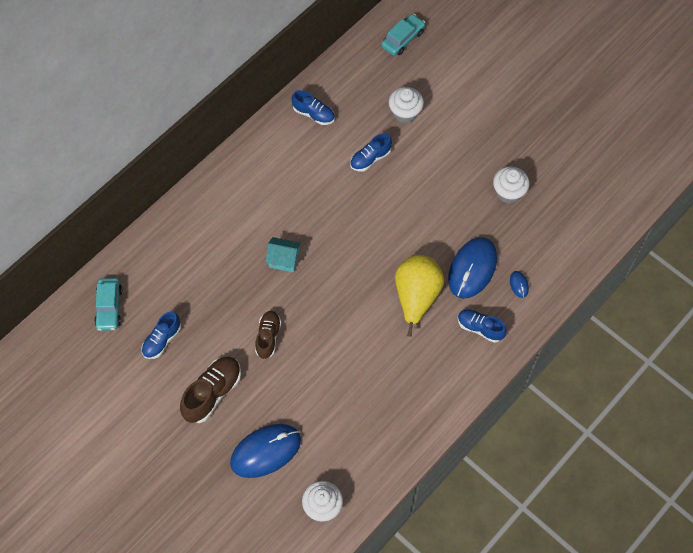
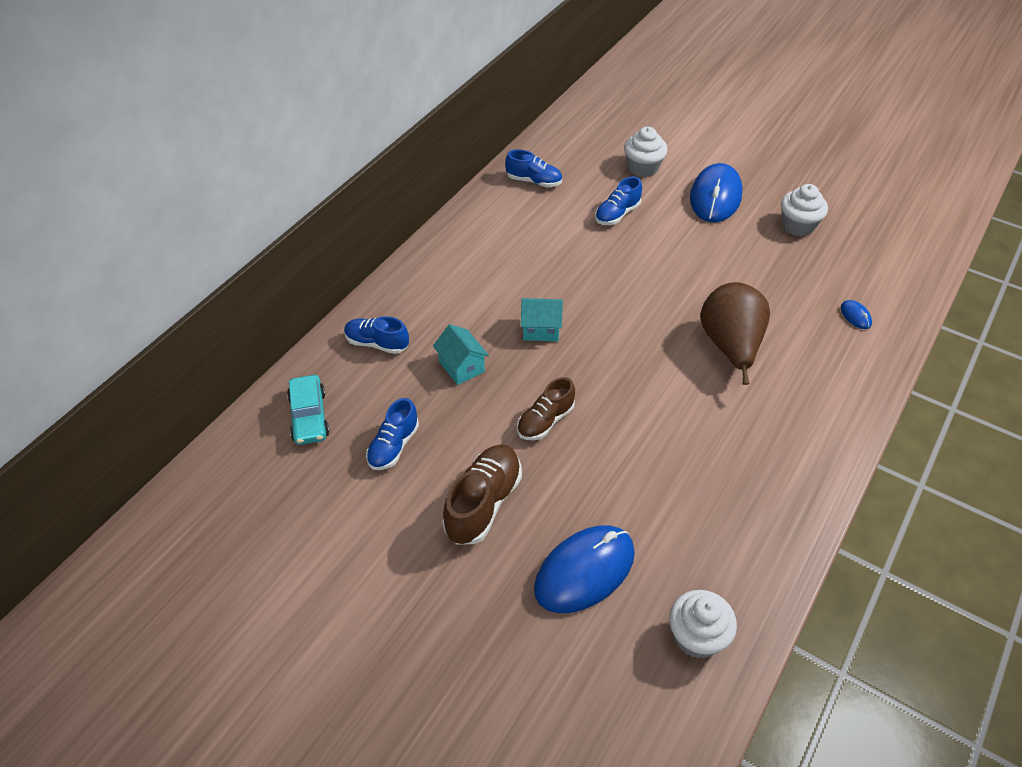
camera: 10 degrees left, 15 degrees down
(220, 283) = (461, 367): none -> turquoise house
(268, 337) = (545, 421): brown shoe -> brown shoe turned 135 degrees counterclockwise
(403, 39) = (615, 106): turquoise car -> none
(416, 297) = (730, 346): yellow pear -> brown pear
(472, 269) = (789, 307): blue mouse -> blue mouse (715, 196)
(480, 328) = (828, 370): blue shoe -> blue shoe (377, 343)

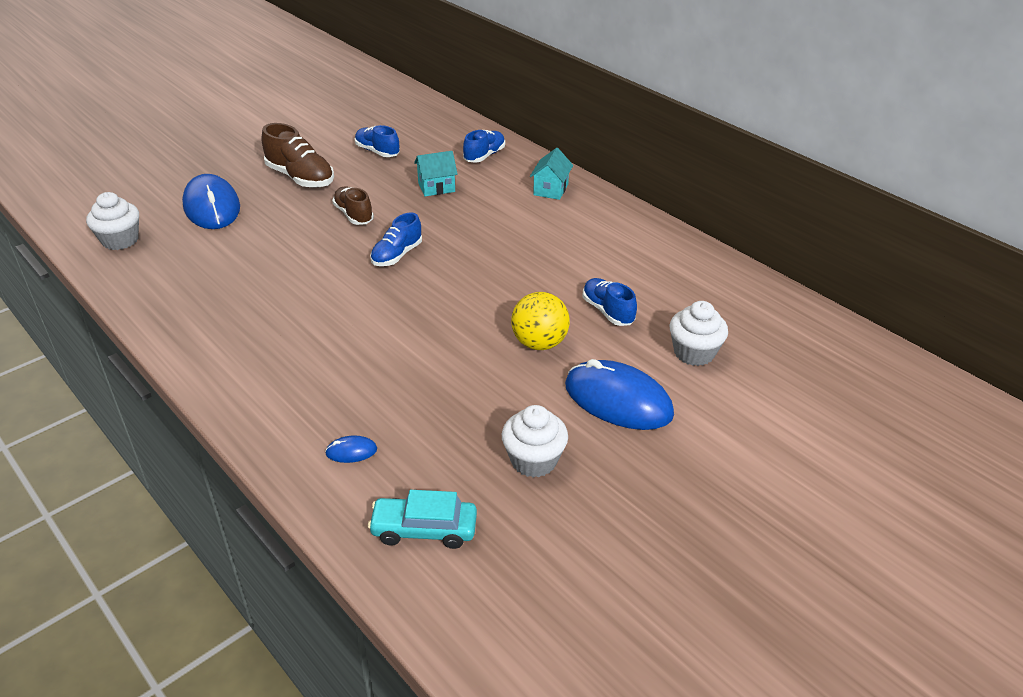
camera: 105 degrees right, 10 degrees down
(309, 416) = (427, 125): turquoise car -> turquoise car (424, 529)
(534, 181) = (683, 266): blue shoe -> blue shoe (397, 255)
(541, 329) = (457, 231): turquoise house -> turquoise house (551, 190)
(678, 244) = (539, 343): none -> yellow ball
(730, 346) = (367, 336): brown pear -> none

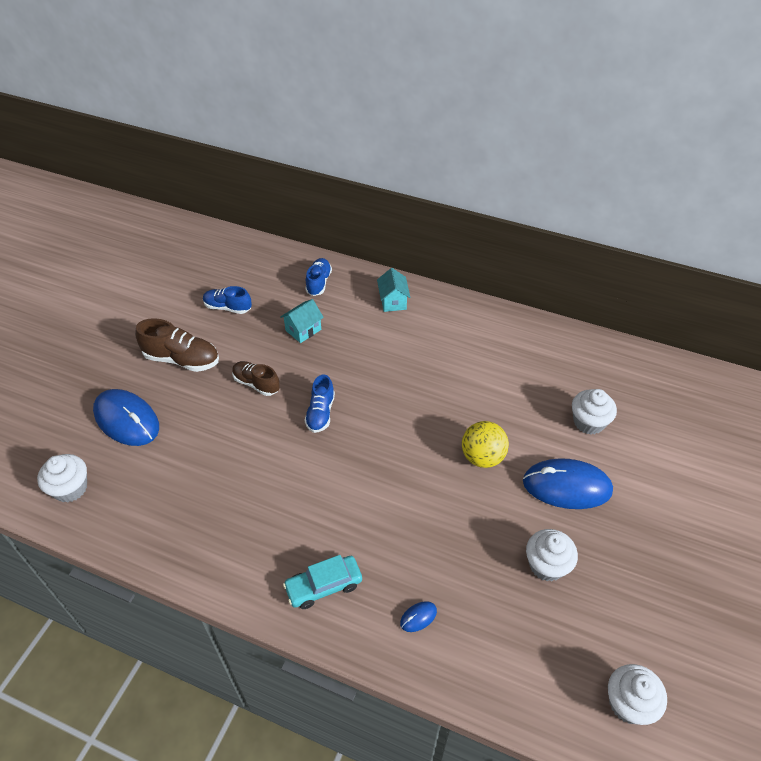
camera: 25 degrees left, 10 degrees up
(424, 529) = (515, 660): turquoise car -> turquoise car (324, 586)
(525, 624) = (629, 703): none -> white cupcake
(608, 311) = (509, 407): blue shoe -> none

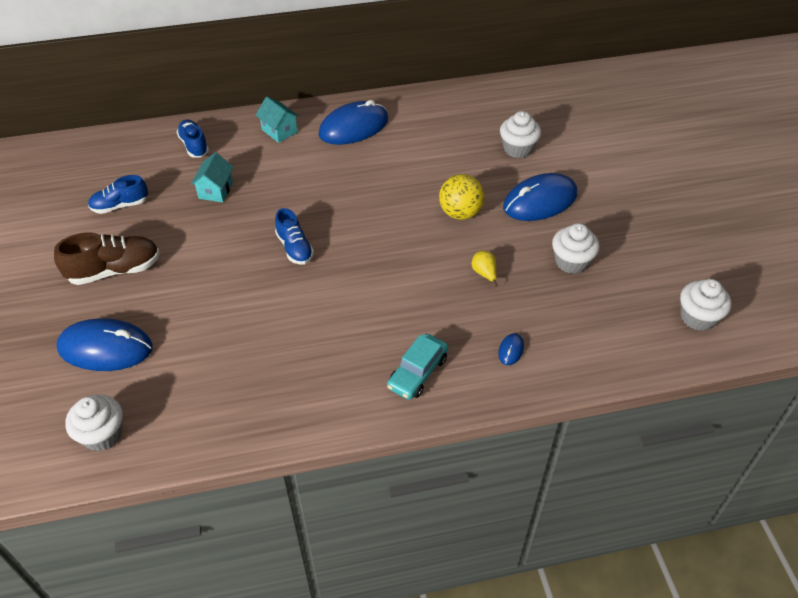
camera: 35 degrees left, 0 degrees up
(256, 384) = (211, 254): brown shoe -> none
(456, 327) = (353, 127): none -> blue mouse
(456, 528) = (484, 274): none -> yellow pear

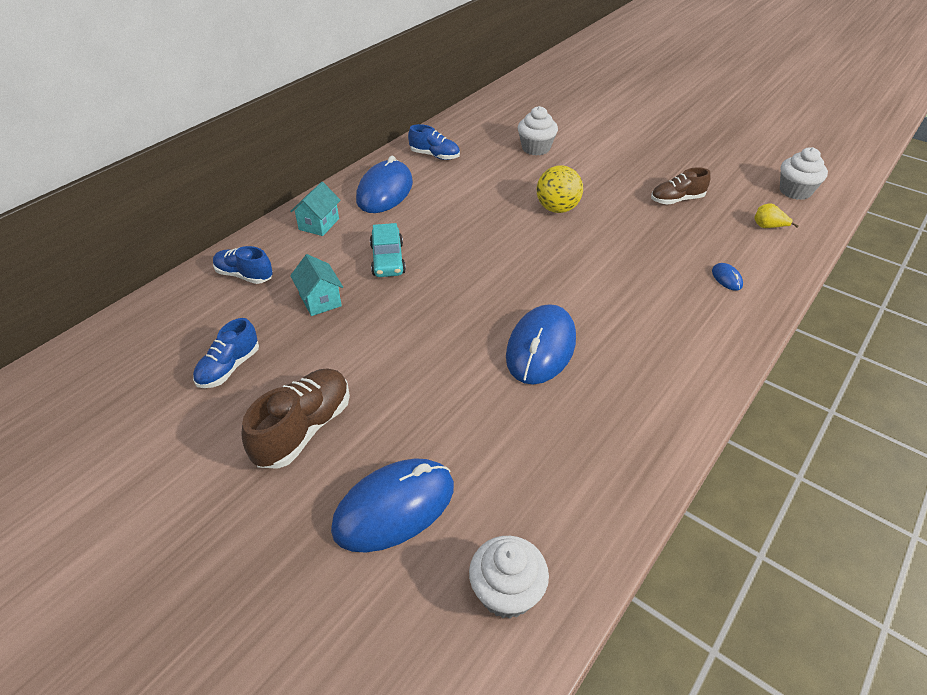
camera: 40 degrees left, 5 degrees down
(279, 131) = (319, 224): turquoise house -> turquoise house turned 75 degrees counterclockwise
(294, 248) = (462, 305): blue shoe -> blue shoe (434, 156)
(417, 372) = (691, 335): turquoise car -> turquoise car (387, 259)
(484, 274) = (634, 239): yellow pear -> yellow pear (768, 227)
(540, 201) = (600, 173): blue mouse -> blue mouse (541, 347)
(571, 262) = (677, 200): white cupcake -> brown shoe

